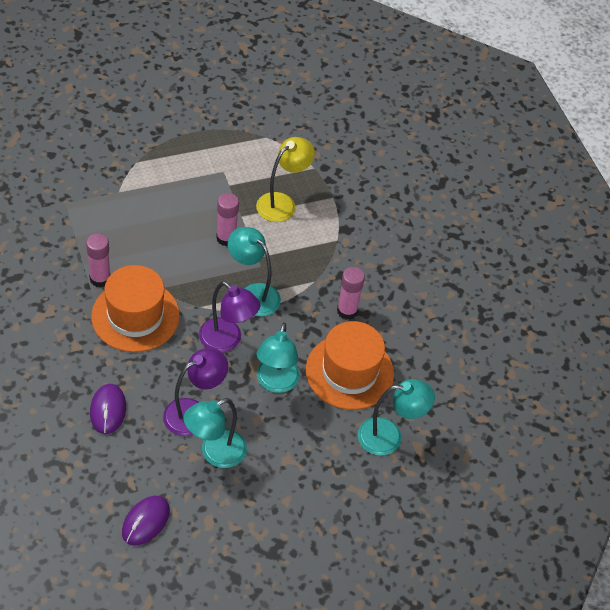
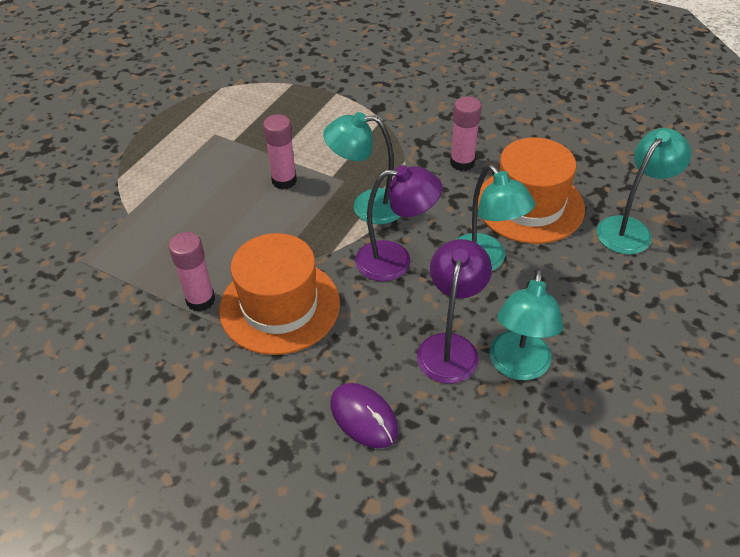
camera: 35 degrees left, 5 degrees down
(145, 521) = (546, 496): purple mouse -> none
(282, 203) = (299, 123): yellow lamp -> none

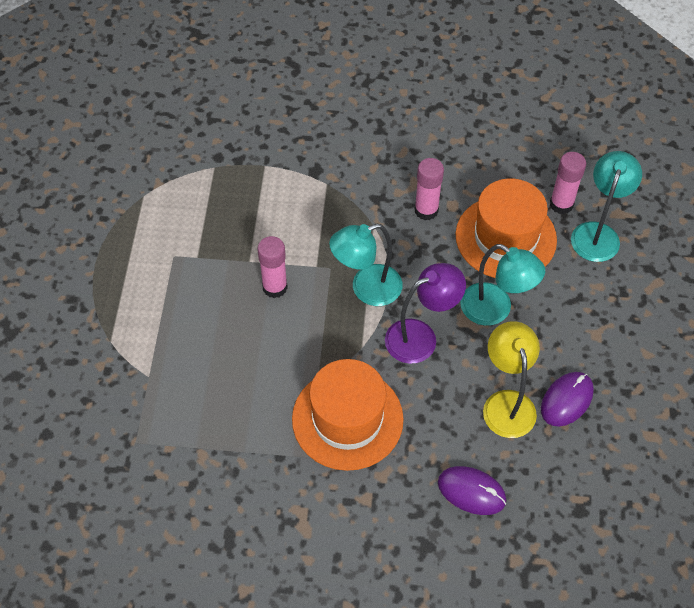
camera: 25 degrees left, 10 degrees up
(200, 300) = (275, 440): pink glue stick -> pink glue stick (561, 204)
(450, 347) = (506, 403): purple lamp -> yellow lamp
(518, 367) = (566, 400): turquoise lamp -> purple mouse

